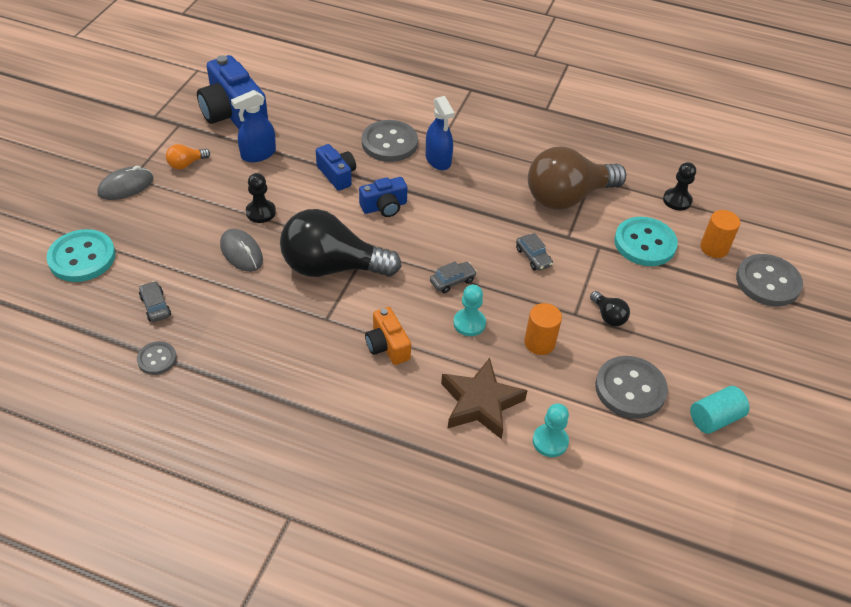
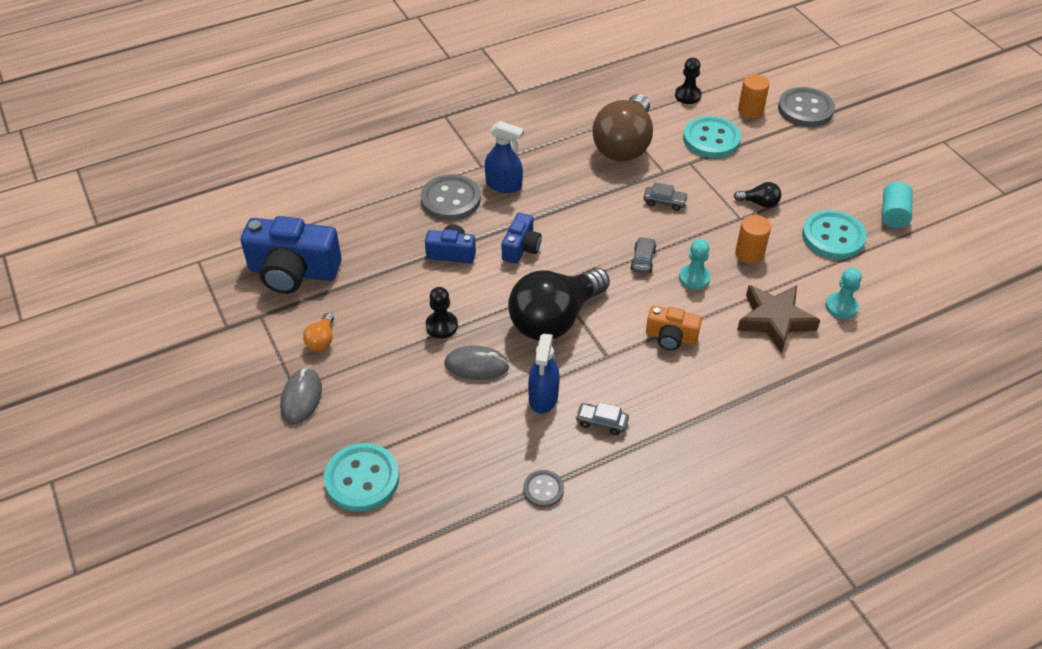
camera: 45 degrees left, 0 degrees up
(155, 306) = (480, 458): grey car -> grey car (601, 422)
(258, 154) = (366, 286): blue spray bottle -> blue spray bottle (543, 397)
(630, 389) = (833, 237): grey button -> turquoise button

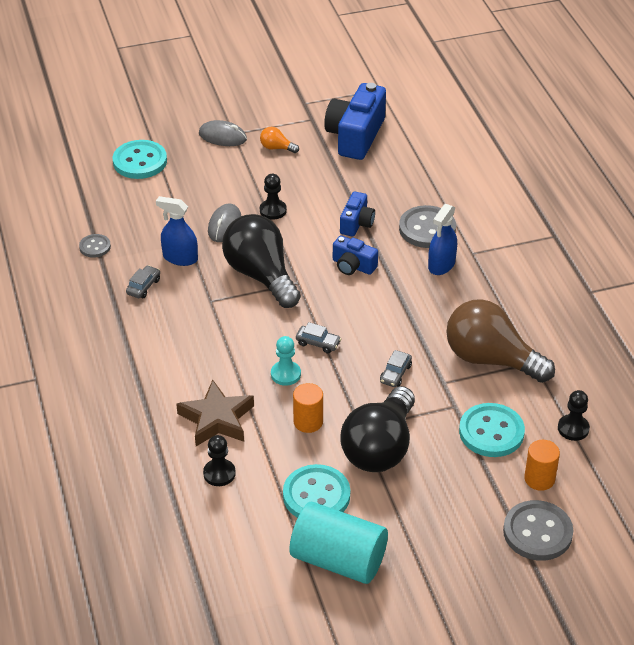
camera: 100 degrees right, 5 degrees down
(671, 337) = (218, 344): orange camera -> none
(759, 203) = (380, 448): black light bulb -> black light bulb, size x2.43
(841, 306) = (219, 473): turquoise pawn -> black pawn
(893, 215) = (338, 559): turquoise cylinder -> turquoise cylinder, size x1.81

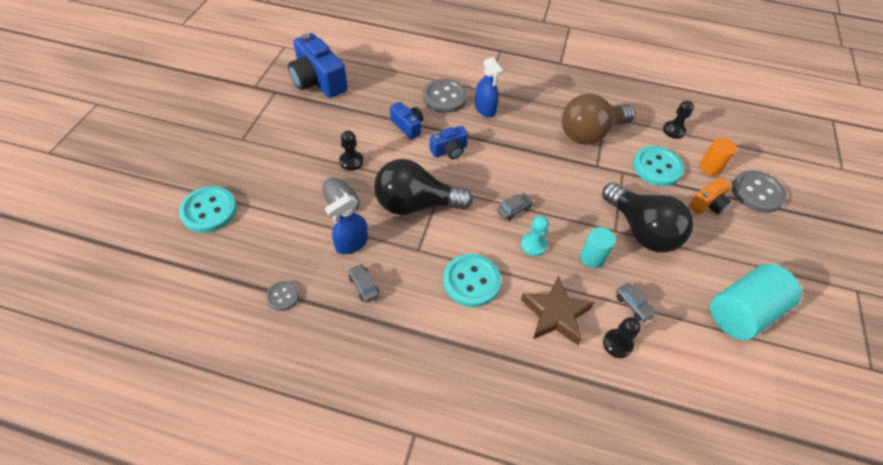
camera: 60 degrees left, 10 degrees up
(222, 137) = (238, 146): grey mouse -> none
(276, 148) = (285, 124): orange light bulb -> none
(308, 422) = (592, 257): orange cylinder -> turquoise cylinder
(316, 495) = (671, 292): turquoise button -> turquoise button (471, 281)
(395, 374) = (573, 185): grey car -> grey car (633, 305)
(473, 492) = (707, 204): none -> orange camera

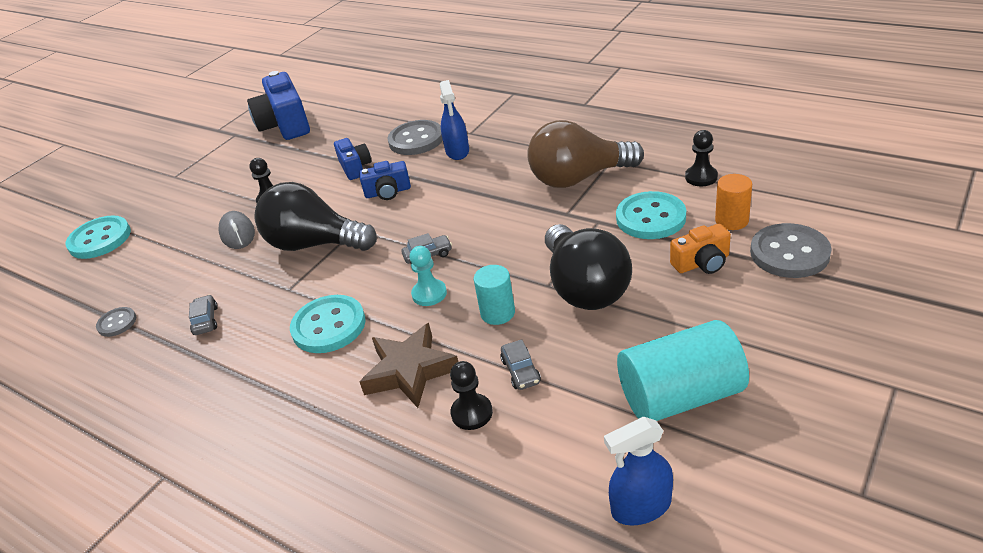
camera: 25 degrees right, 15 degrees down
(351, 244) = (220, 278): blue spray bottle -> blue spray bottle (641, 507)

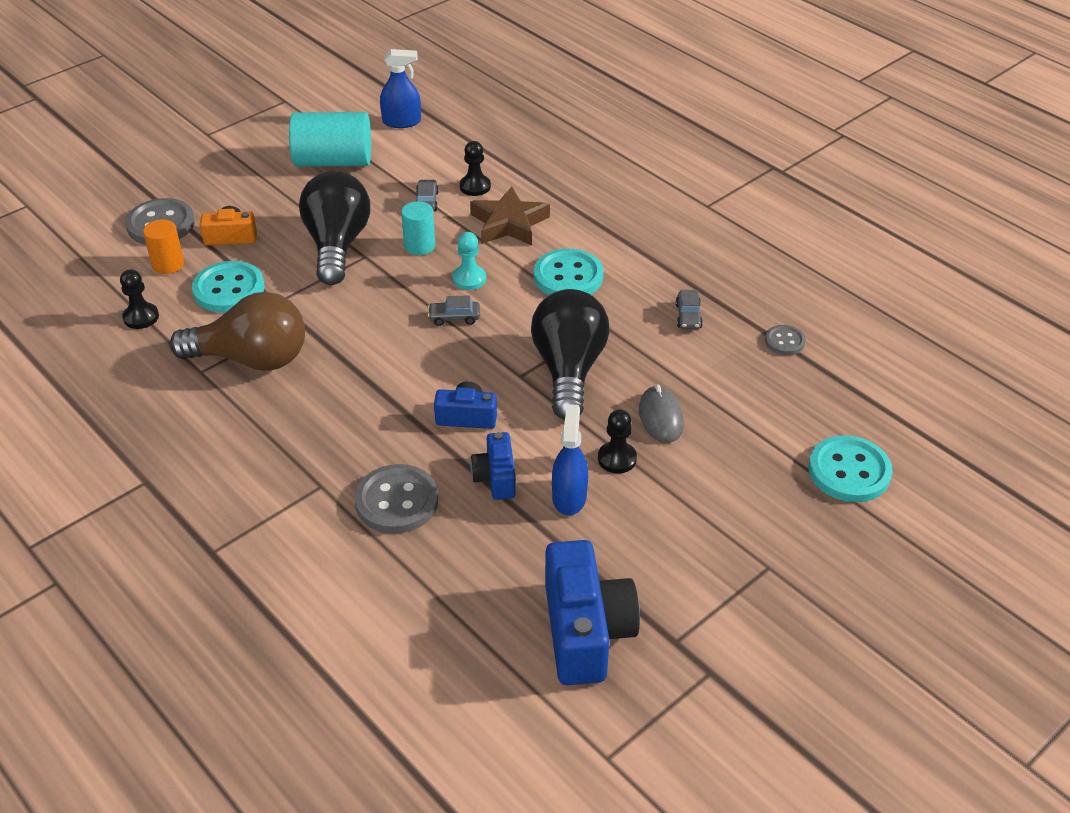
camera: 170 degrees left, 5 degrees up
(315, 244) = (569, 370): black light bulb -> black light bulb turned 120 degrees counterclockwise
(457, 151) = (355, 455): blue spray bottle -> blue spray bottle (569, 497)

